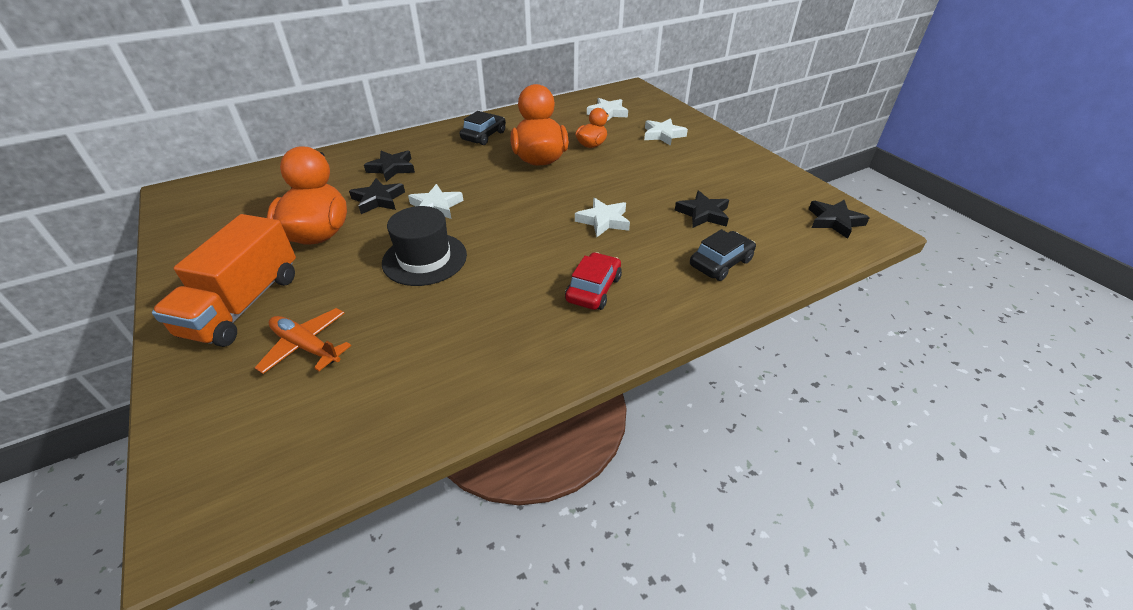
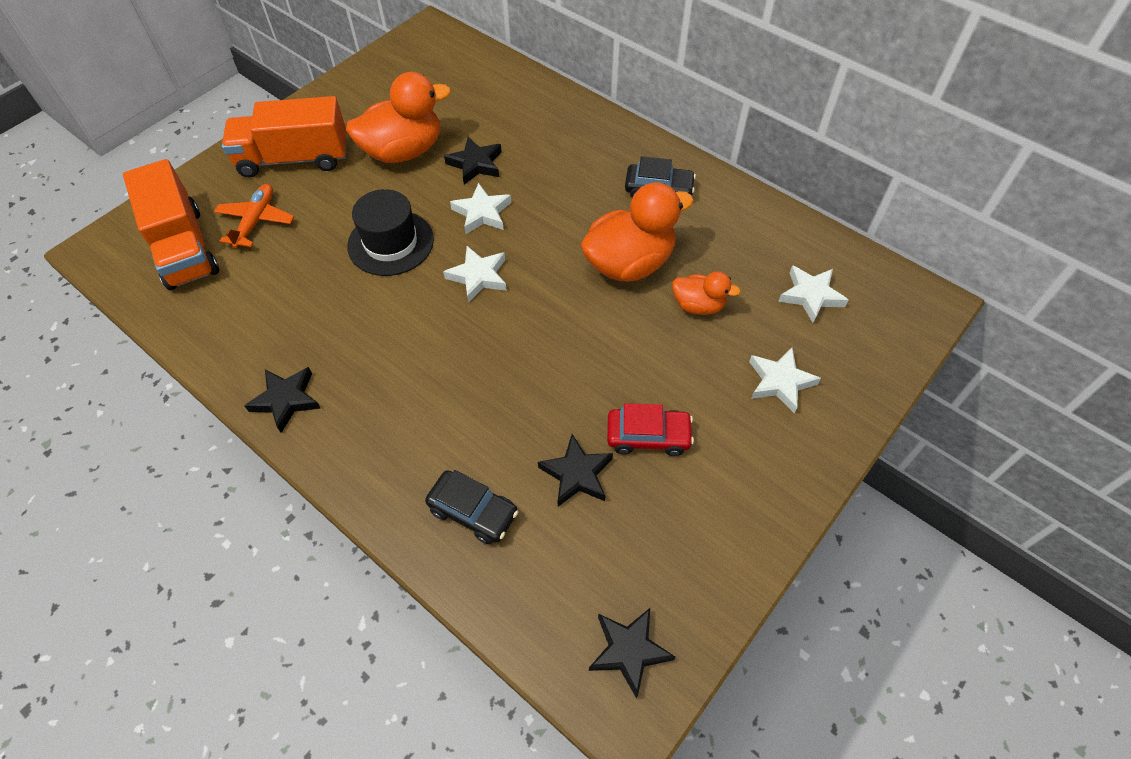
camera: 70 degrees right, 15 degrees up
(285, 417) = (184, 247): none -> orange truck
(392, 168) = (540, 146): black star -> black star (286, 400)
(593, 289) = (385, 395): red car -> red car (648, 436)
(603, 221) = (516, 370): white star -> white star (478, 276)

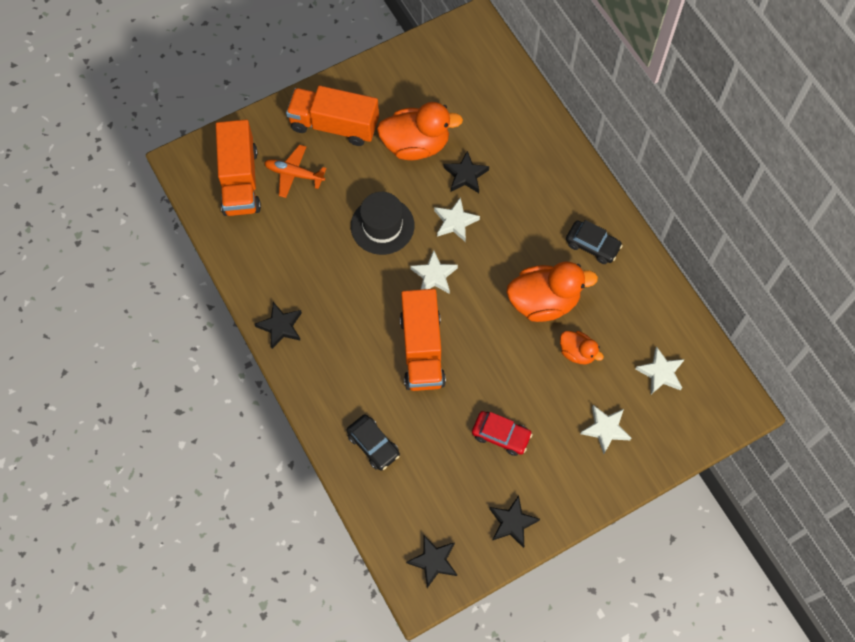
camera: 20 degrees right, 10 degrees up
(256, 221) = (294, 174): orange plane -> orange plane turned 105 degrees counterclockwise
(496, 366) = (422, 350): none -> orange truck
(576, 474) = (445, 444): black star -> black star (512, 522)

